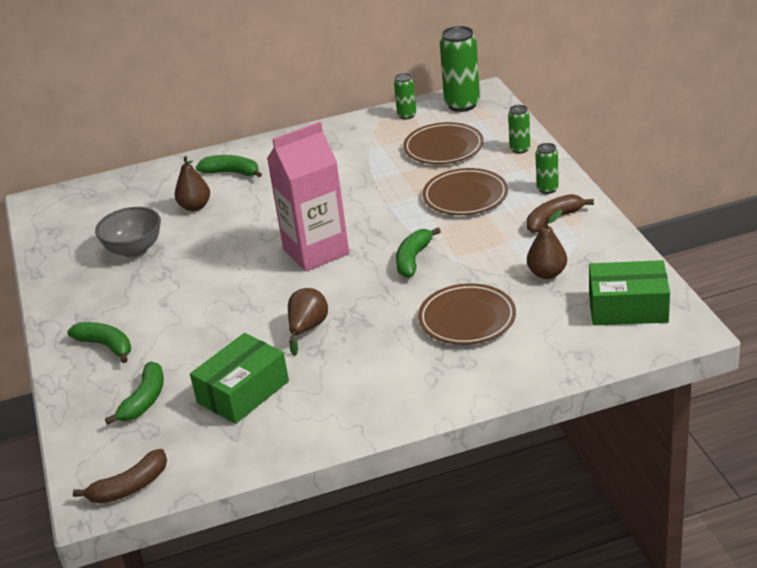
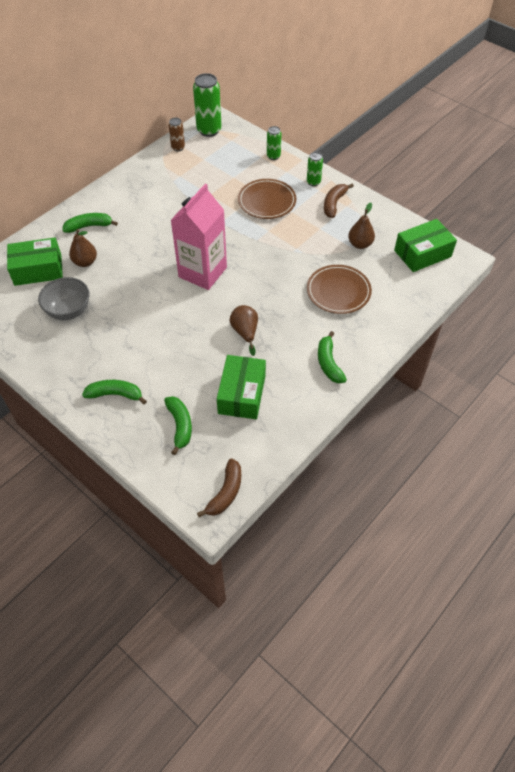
camera: 35 degrees left, 20 degrees up
(140, 201) = (38, 270): none -> green box
(407, 115) = (178, 148): green can -> brown can
(413, 259) = (271, 258): green banana -> green banana (328, 363)
(443, 148) = (223, 167): brown plate -> none

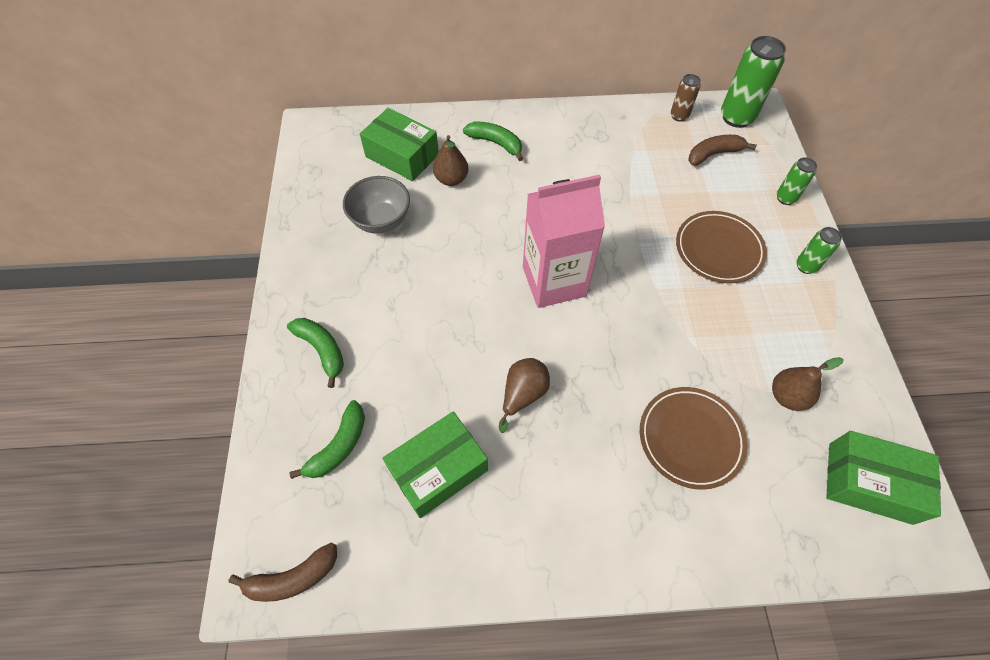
camera: 45 degrees right, 5 degrees up
(328, 363) = (578, 526): green banana -> none
(334, 204) = (806, 314): brown banana -> brown banana (714, 154)

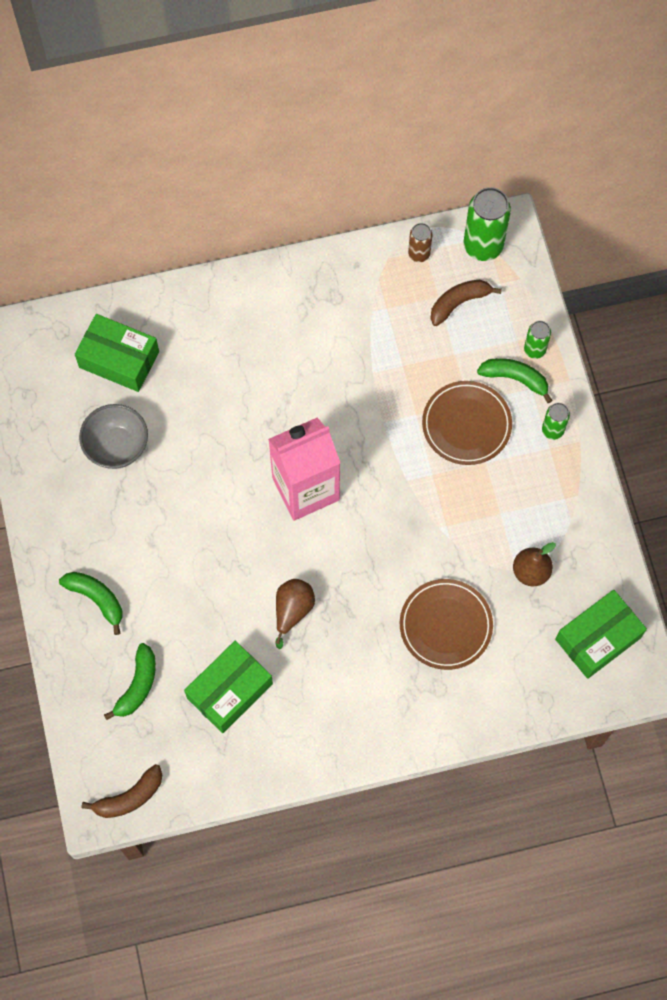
camera: 10 degrees left, 10 degrees up
(451, 179) = (179, 382): brown pear -> none
(496, 143) = (219, 326): green banana -> green banana (515, 379)
(869, 483) = (598, 638): green box -> green box turned 45 degrees counterclockwise

